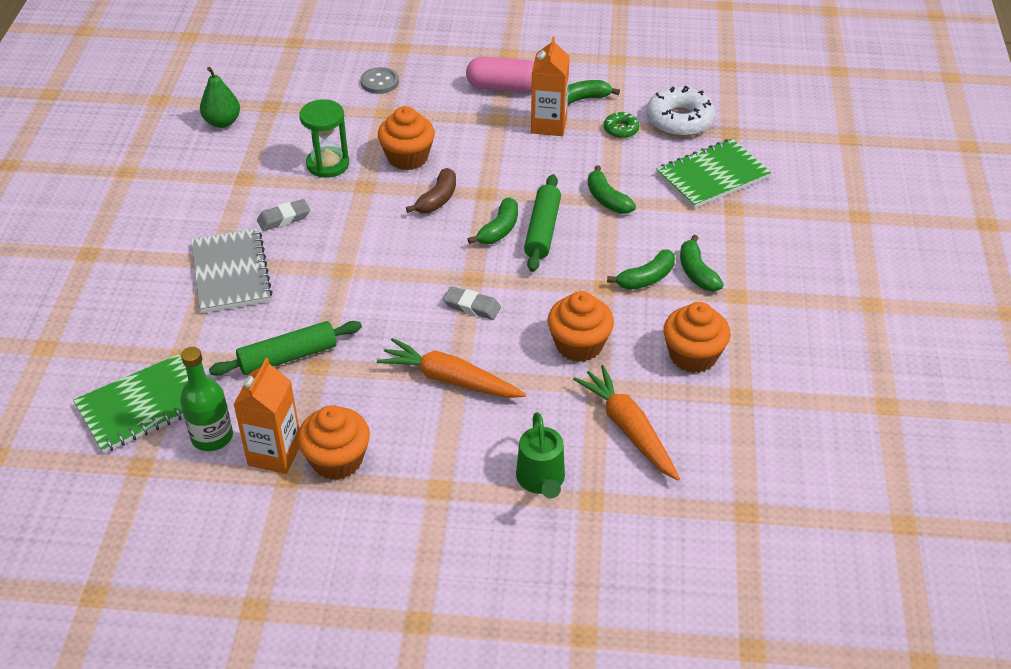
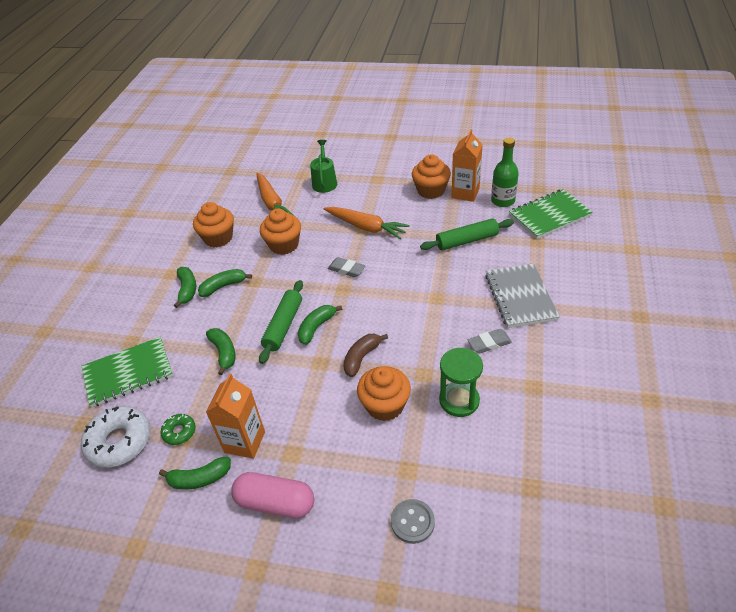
camera: 170 degrees left, 0 degrees up
(222, 122) = (578, 464): green pear -> none

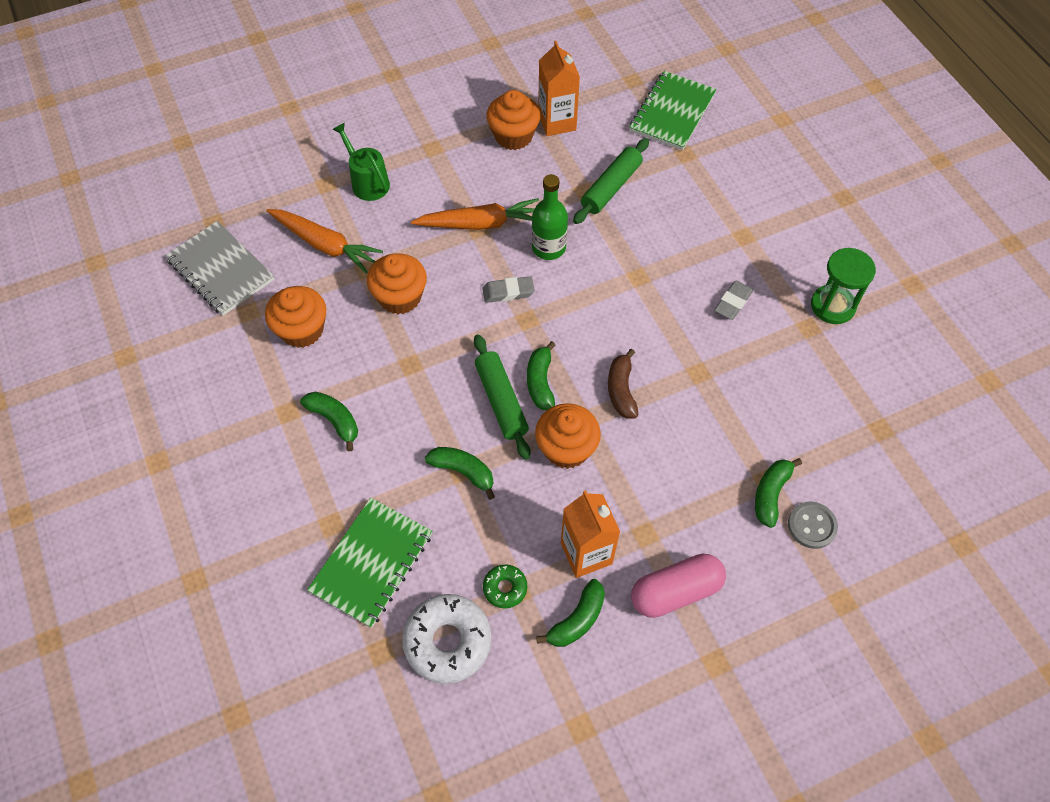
camera: 40 degrees left, 15 degrees up
(223, 286) = (377, 391): green banana -> green banana (770, 494)
(385, 405) = (690, 428): orange cupcake -> orange cupcake (566, 448)
(459, 400) = (754, 381): green hourglass -> green hourglass (832, 306)
(503, 201) = (607, 114): green bottle -> green bottle (548, 248)
(520, 297) = (720, 232): grey notebook -> grey notebook (221, 270)

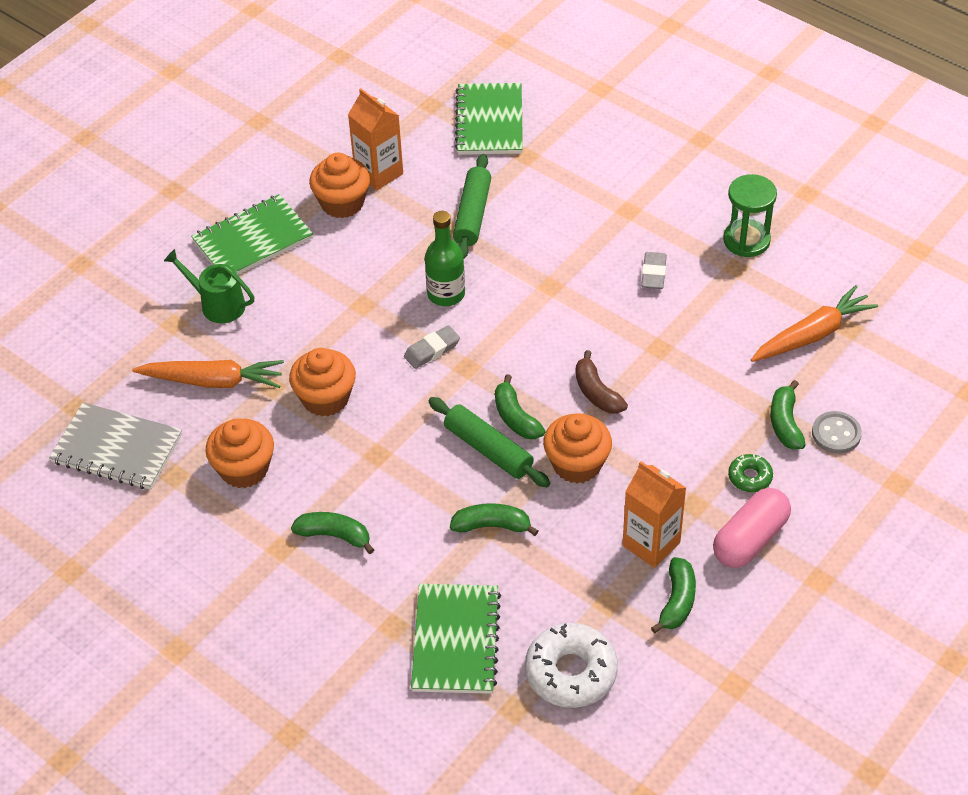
camera: 25 degrees left, 10 degrees down
(426, 139) = (253, 240): none -> green notebook
(480, 224) = (362, 298): orange carrot -> orange carrot (812, 334)
(505, 588) = (595, 605): green donut -> green donut (750, 477)

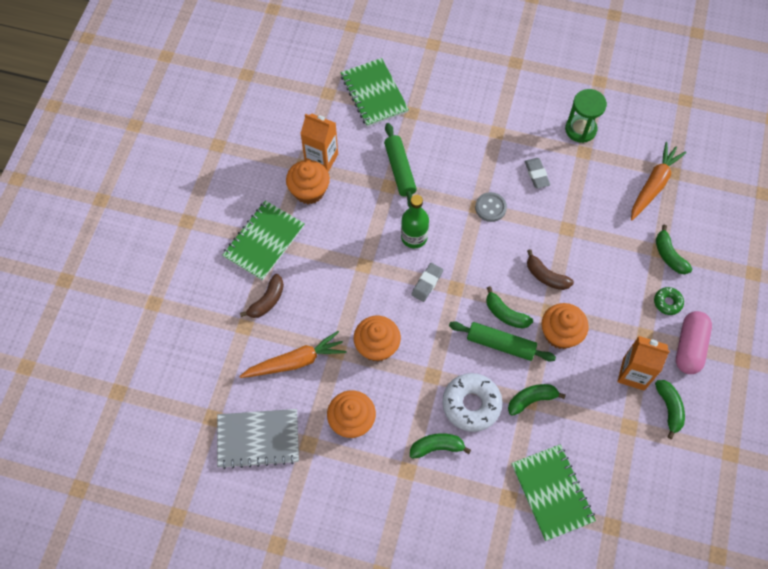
camera: 25 degrees left, 15 degrees up
(218, 305) = (267, 301): green watering can -> brown banana
(571, 672) = (632, 485): white donut -> white donut (471, 404)
(836, 434) = (702, 252): grey button -> grey button (490, 207)

